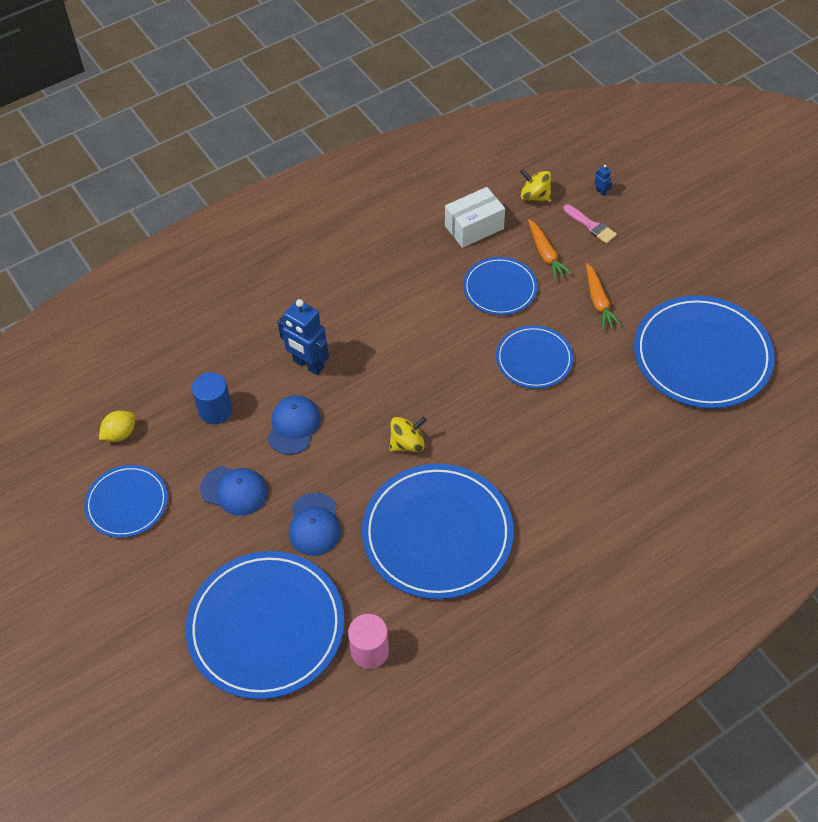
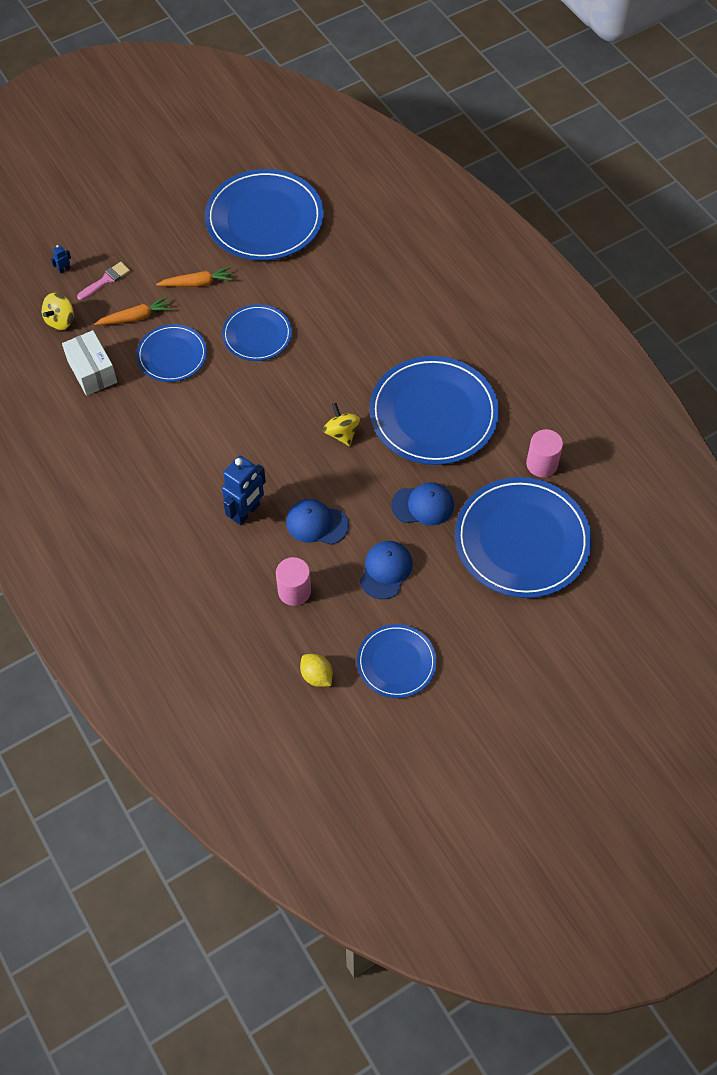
camera: 90 degrees left, 5 degrees up
(215, 410) = (294, 591): blue cylinder -> pink cylinder

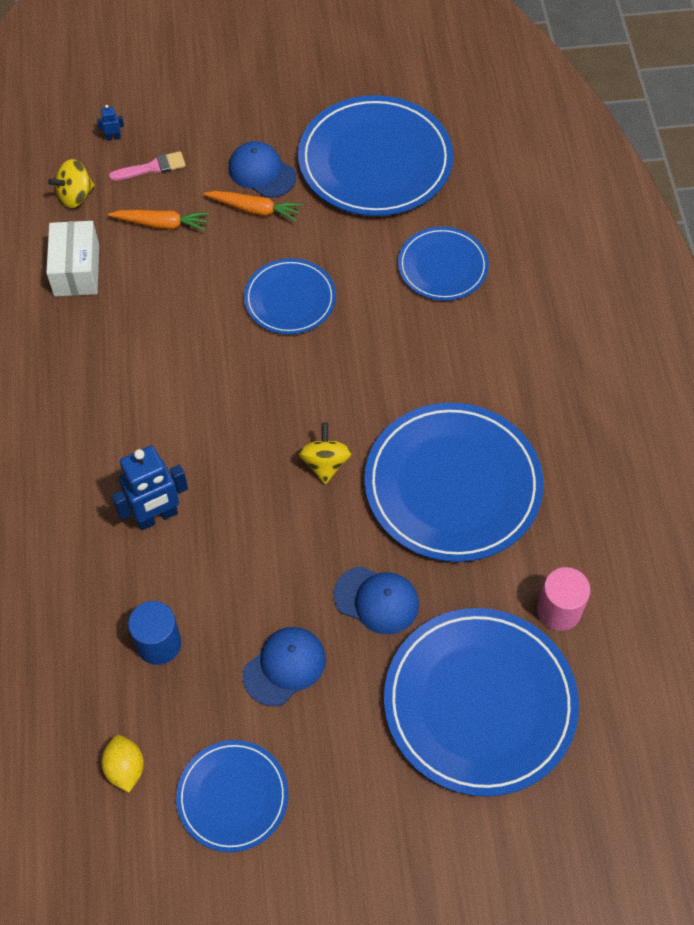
camera: 25 degrees right, 0 degrees up
(172, 355) = (177, 286): blue plate -> blue plate (442, 266)
(294, 591) = (158, 643): pink cylinder -> blue cylinder
(317, 523) = (233, 567): blue cap -> blue cap (262, 172)

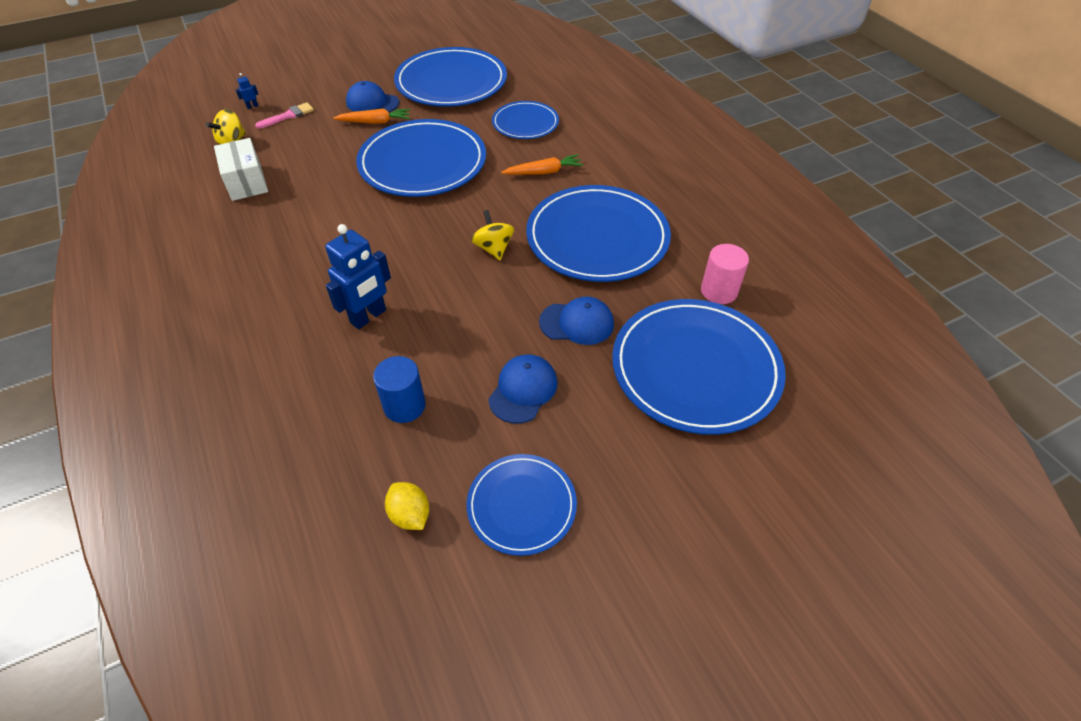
camera: 20 degrees left, 10 degrees down
(161, 224) = (306, 143): orange carrot -> orange carrot (544, 172)
(290, 299) = (422, 162): blue plate -> blue plate, size x1.79

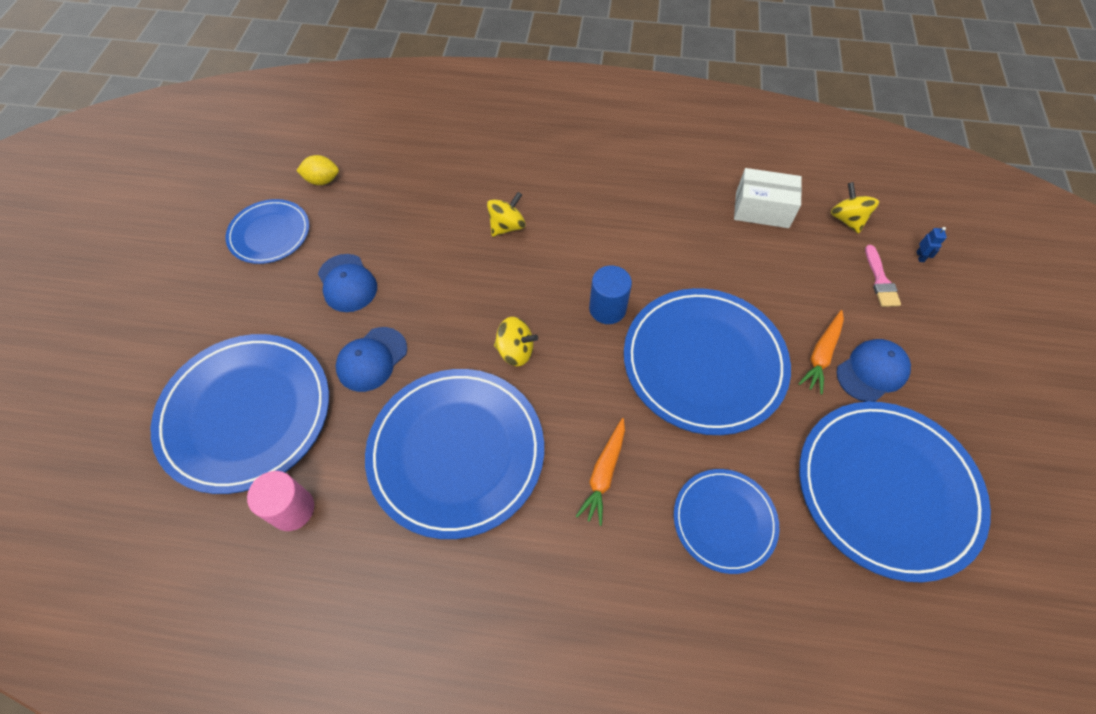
camera: 125 degrees right, 10 degrees up
(368, 317) = (507, 226): blue robot -> yellow spinning top
(404, 406) = (402, 211): blue cylinder -> blue cylinder (607, 309)

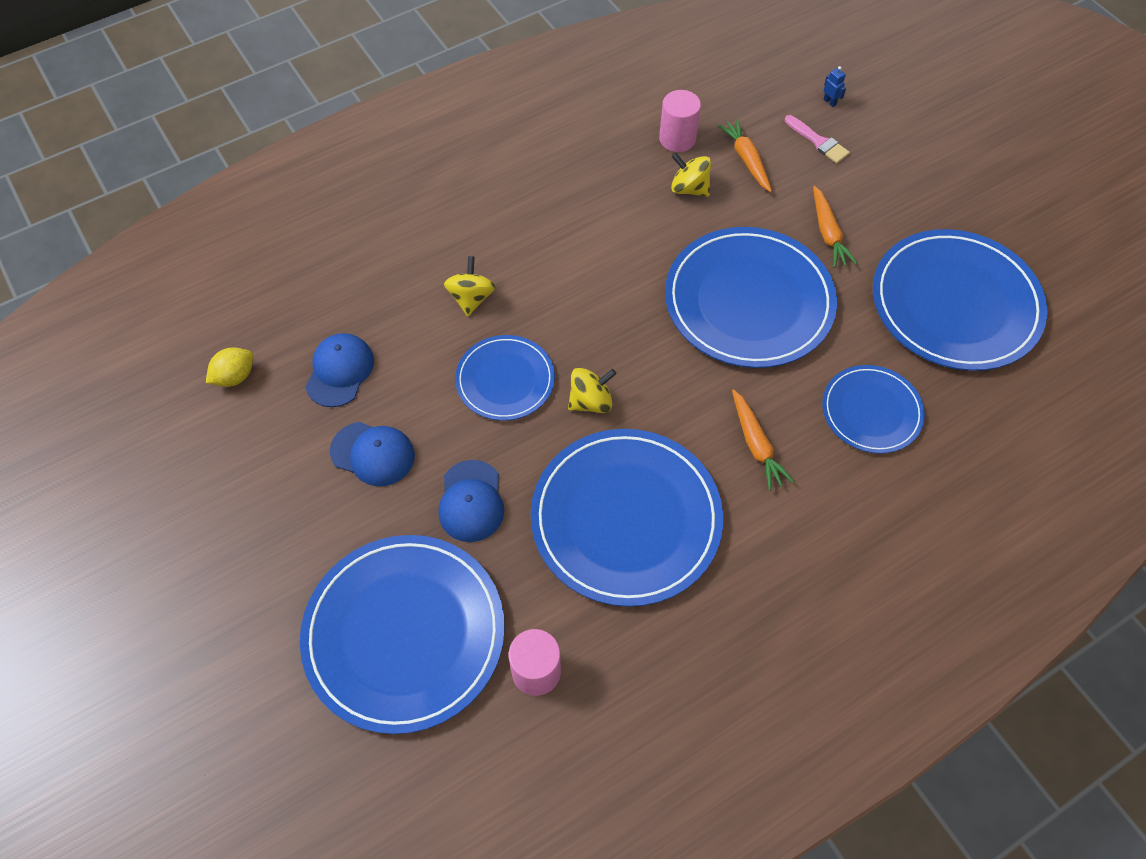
camera: 40 degrees left, 0 degrees up
(269, 234) = (237, 465): blue plate -> blue plate (505, 380)
(607, 309) = (632, 311): blue cylinder -> none
(762, 210) = (677, 139): white box -> pink cylinder
(804, 257) = (746, 159): none -> orange carrot
(847, 219) = (750, 104): yellow spinning top -> yellow spinning top (689, 188)
(872, 371) = (873, 221): blue cap -> blue cap (340, 371)

